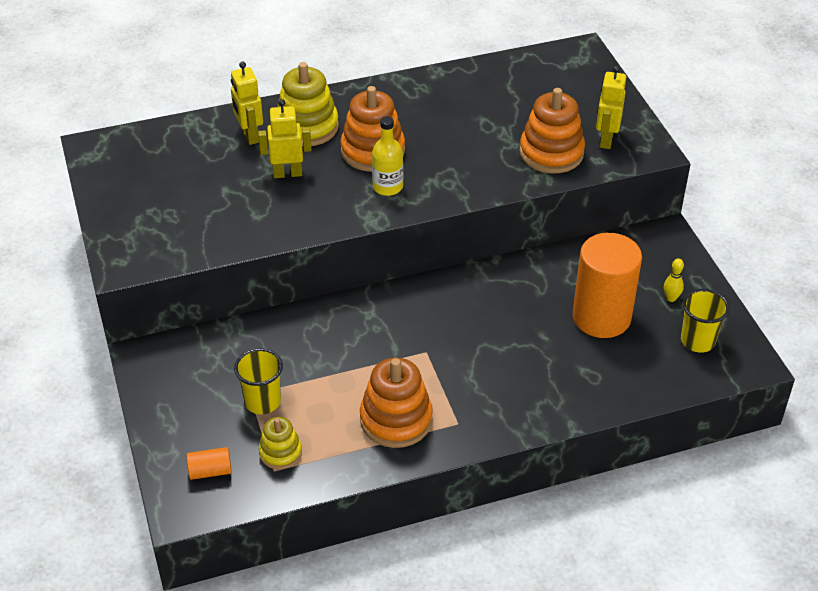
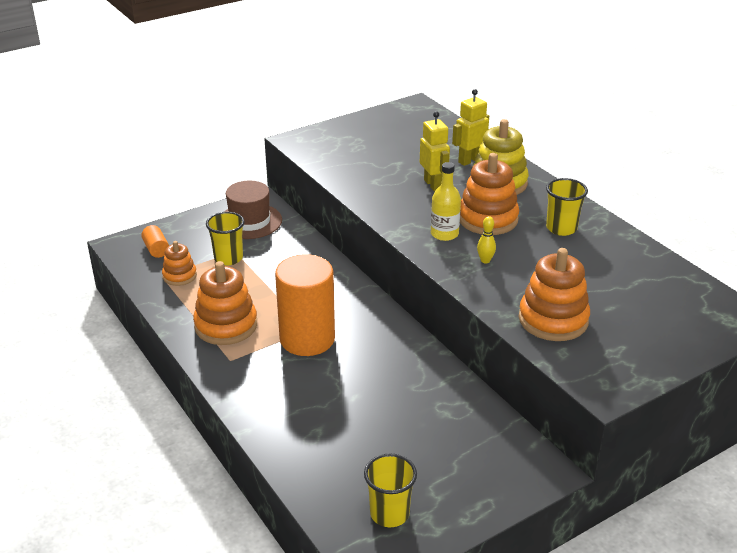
camera: 75 degrees right, 10 degrees down
(189, 371) = (249, 221): none -> brown hat
(280, 452) = (179, 276): yellow stacking toy -> orange stacking toy
(410, 109) = (561, 228): none -> yellow cup
(601, 317) = (395, 434): orange cylinder -> orange cylinder (307, 339)
(606, 140) = (600, 354): yellow robot -> none
(671, 298) = (447, 485): yellow bowling pin -> yellow bowling pin (485, 260)

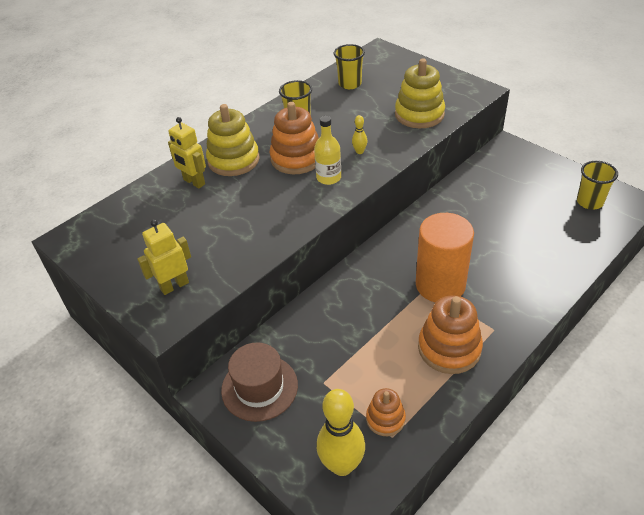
camera: 100 degrees left, 10 degrees up
(156, 249) = (342, 465): orange cylinder -> yellow bowling pin
(228, 258) = (338, 384): yellow cup -> yellow cup (350, 84)
(433, 185) = (245, 197): yellow robot -> yellow robot (174, 285)
(553, 320) = (419, 114): orange stacking toy -> yellow stacking toy

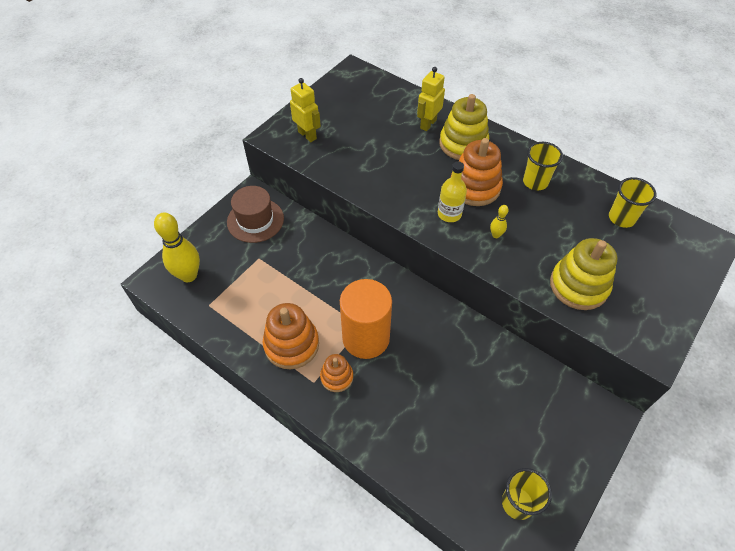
camera: 80 degrees right, 10 degrees up
(385, 419) = (224, 300): orange stacking toy -> orange stacking toy (337, 377)

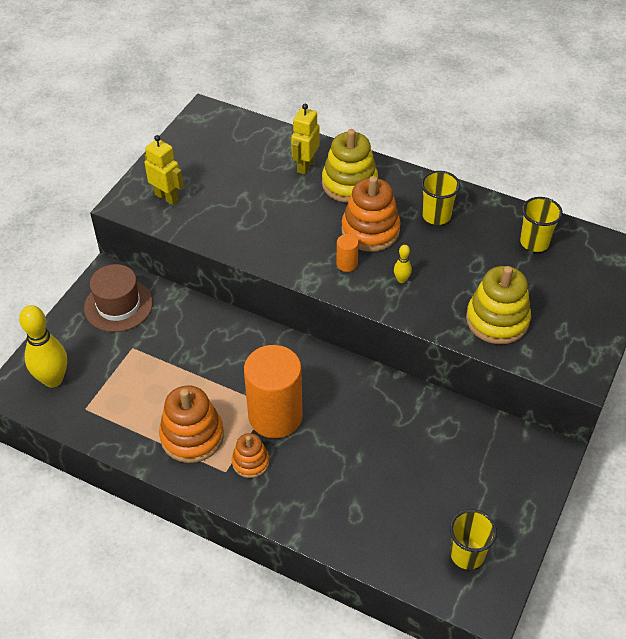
camera: 10 degrees left, 5 degrees down
(449, 214) = (347, 264): yellow bottle -> orange cylinder

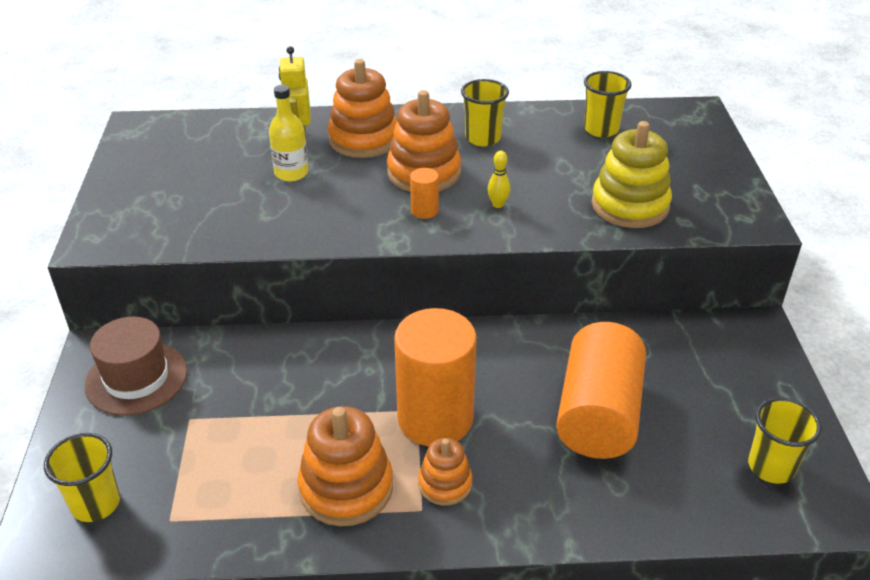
camera: 30 degrees left, 10 degrees down
(53, 379) = (96, 504): yellow bowling pin -> yellow cup
(167, 197) = (147, 218): yellow robot -> none
(280, 195) = (291, 173): none -> yellow bottle
(349, 183) = (364, 139): yellow stacking toy -> orange stacking toy
(381, 462) = (598, 414): none -> orange cylinder

